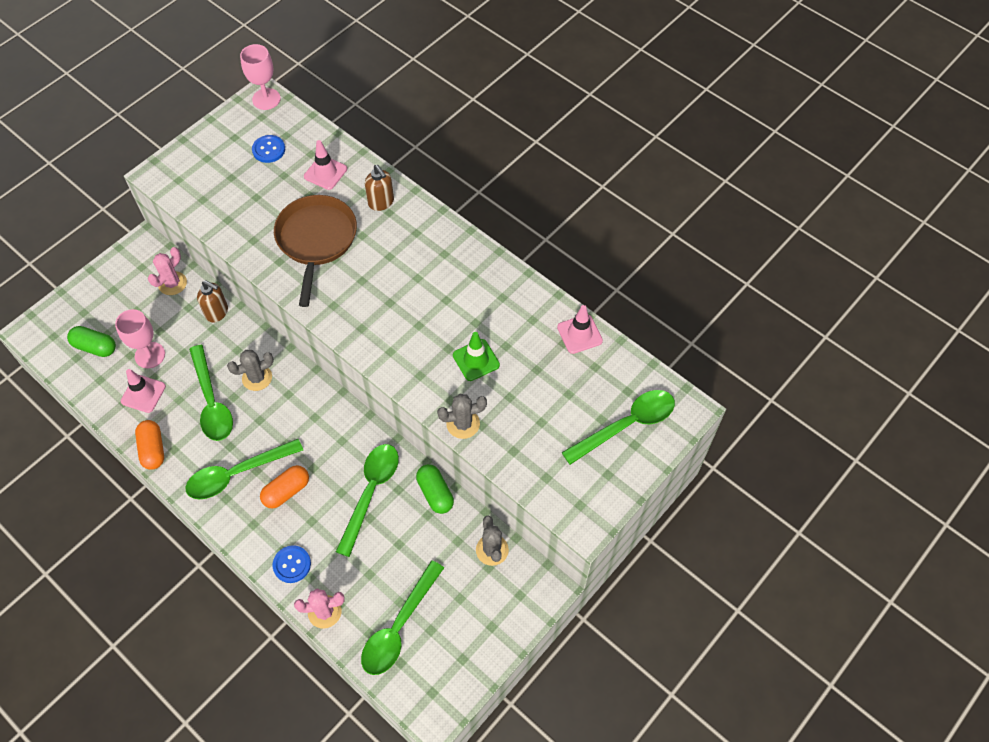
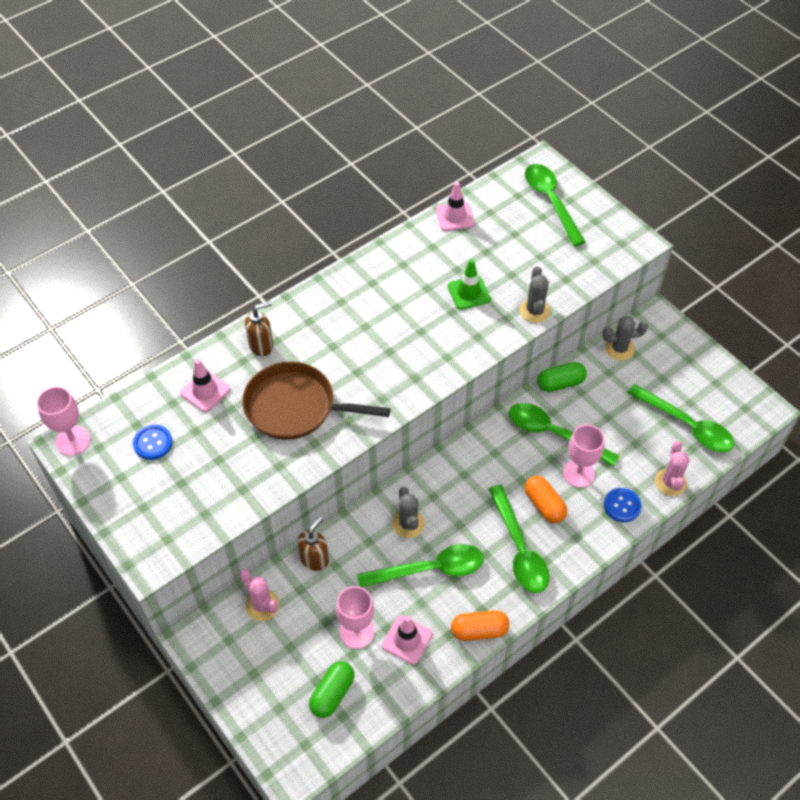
camera: 80 degrees left, 5 degrees down
(326, 520) = (578, 473): none -> pink goblet

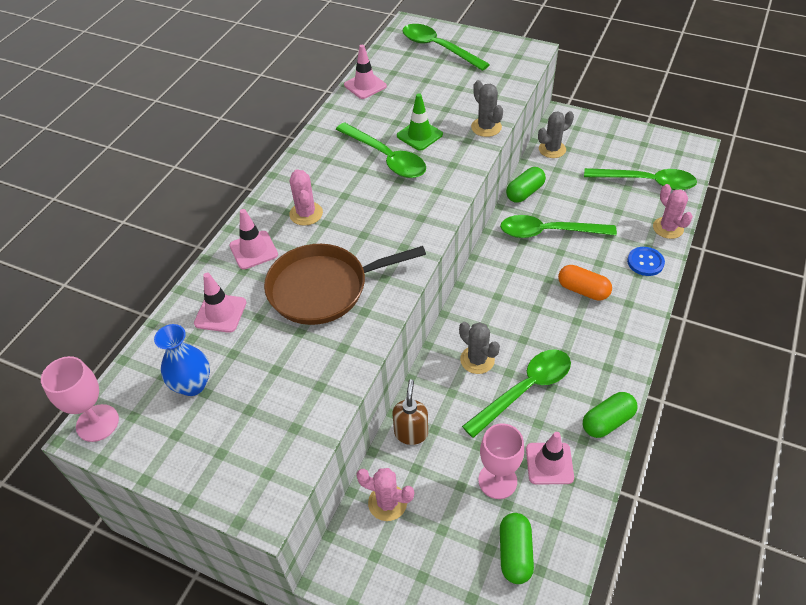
camera: 25 degrees left, 5 degrees down
(153, 443) = (192, 385): blue button -> blue vase
(261, 345) = (253, 250): brown soap dispenser -> pink traffic cone
(323, 330) = (306, 214): none -> pink cactus
(479, 630) = (607, 421): orange capsule -> green capsule
(519, 549) = (589, 335): green spoon -> green spoon (386, 158)
(578, 473) = (592, 253): pink goblet -> none

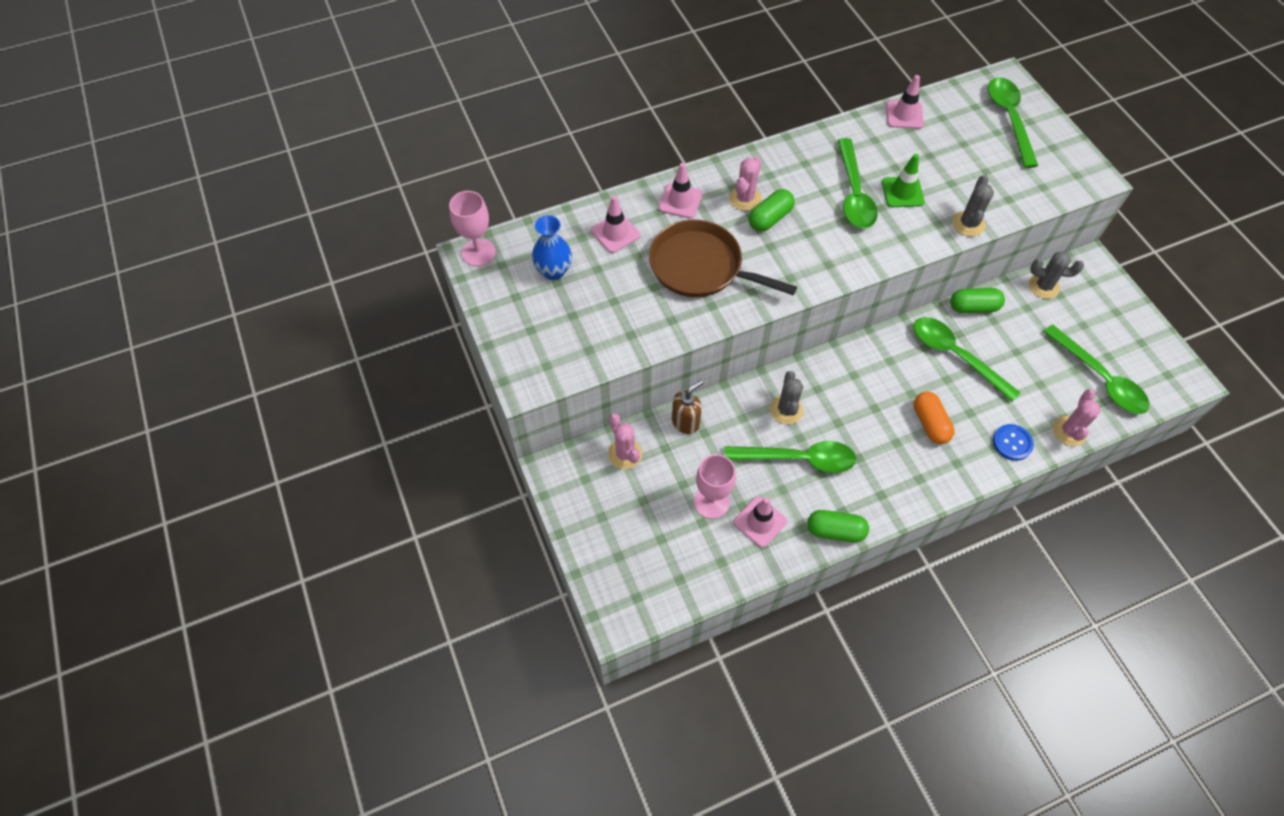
camera: 40 degrees right, 10 degrees up
(515, 553) = (674, 555): green capsule -> green capsule (770, 218)

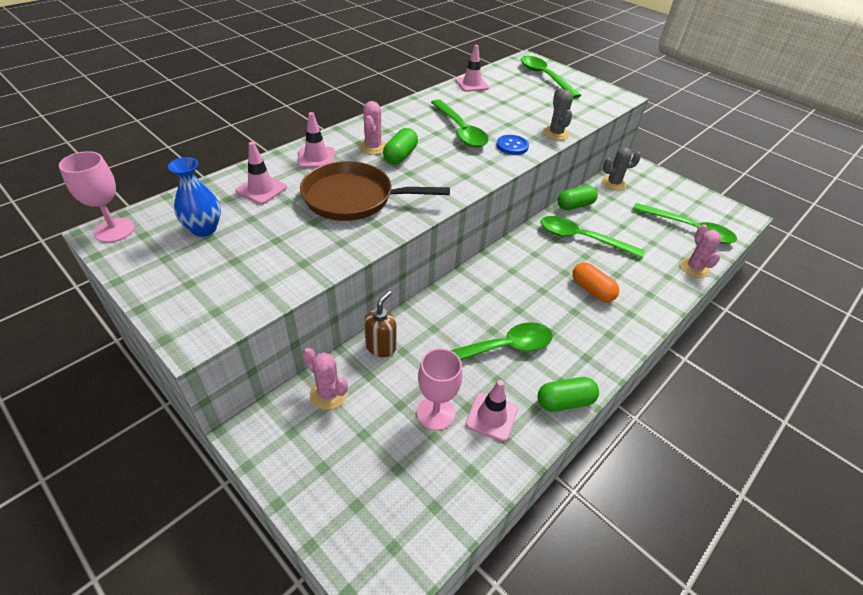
camera: 25 degrees left, 15 degrees down
(786, 410) = (469, 311): grey cactus -> none
(902, 192) = (496, 124): green traffic cone -> none
(1012, 443) = (661, 287): blue button -> blue button (512, 146)

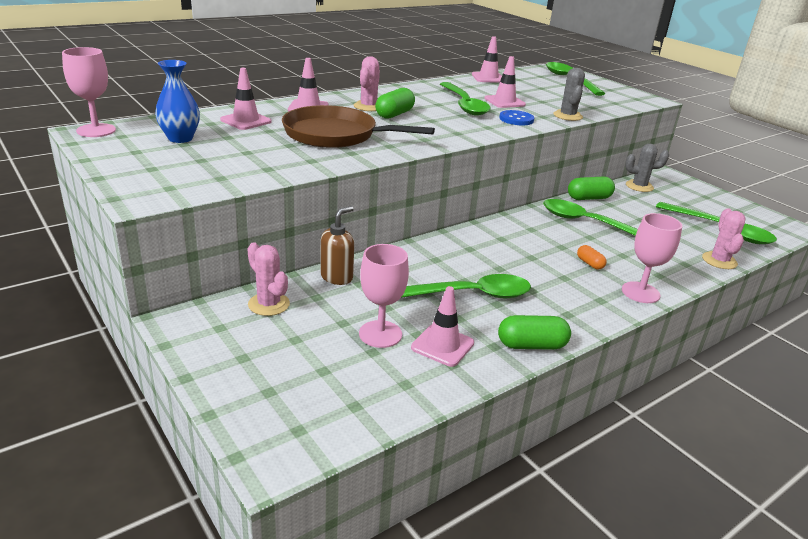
camera: 10 degrees right, 15 degrees down
(495, 120) = (504, 102): none -> pink traffic cone
(592, 290) = (589, 263): orange capsule -> orange capsule, size x0.58
(639, 319) = (640, 292): none -> pink goblet

